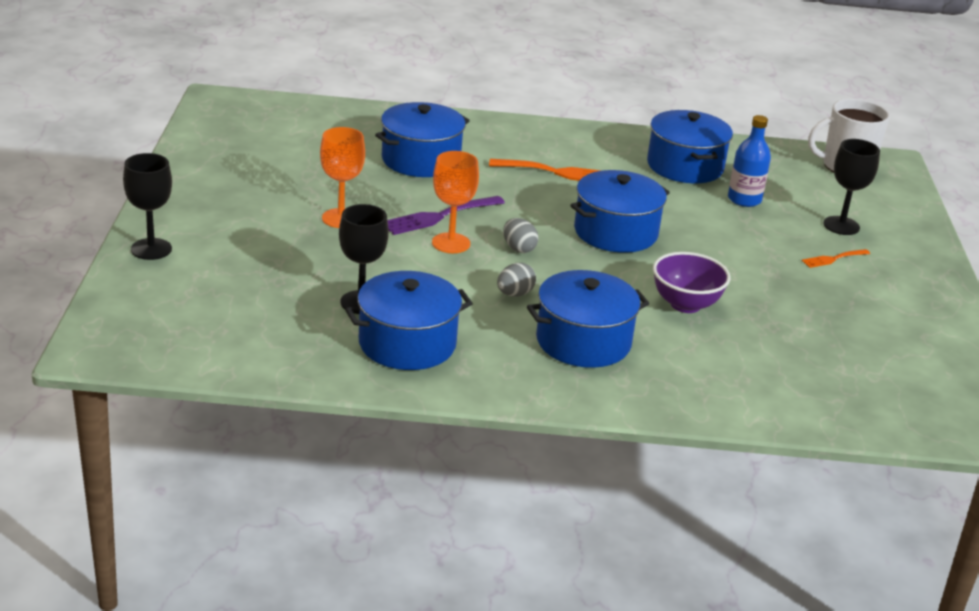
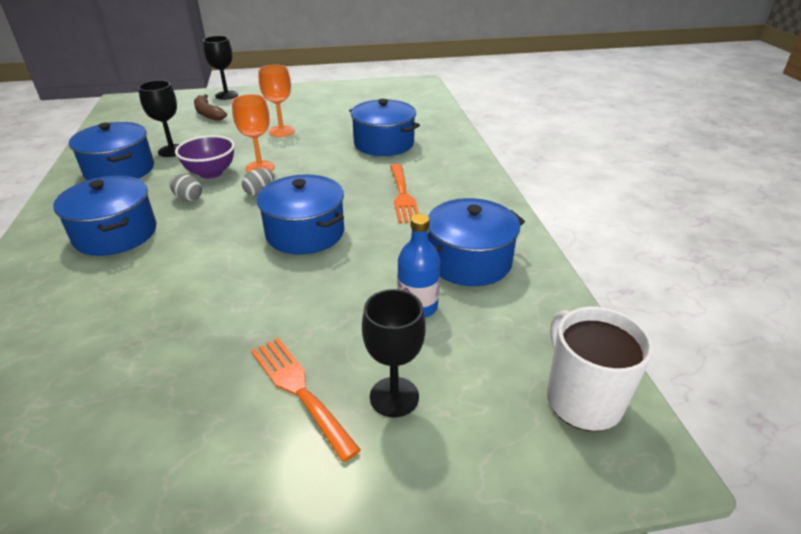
camera: 80 degrees right, 5 degrees up
(229, 269) = (208, 114): none -> brown banana
(438, 216) = (298, 159): purple fork -> none
(685, 304) = (177, 281): purple bowl -> purple bowl (211, 173)
(833, 259) = (299, 390): orange fork -> orange fork, size x1.77

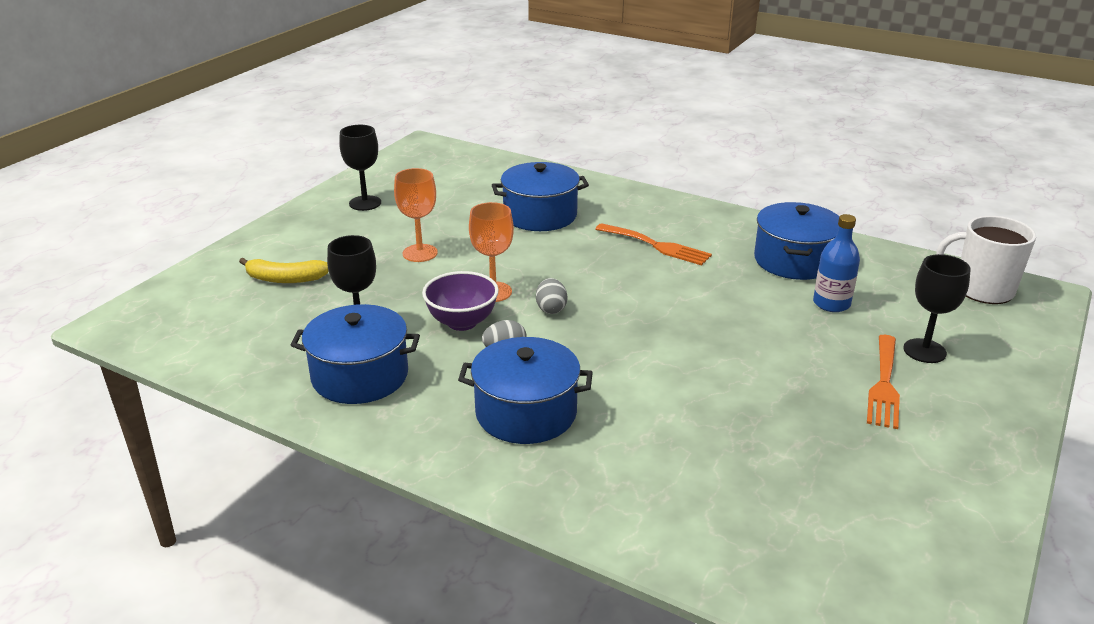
camera: 50 degrees left, 5 degrees down
(208, 114) = (285, 279): brown banana -> yellow banana
(226, 95) = (245, 251): black goblet -> black goblet (365, 203)
(299, 390) = (884, 385): orange fork -> orange fork turned 75 degrees counterclockwise
(305, 233) = (662, 311): blue pot -> none

